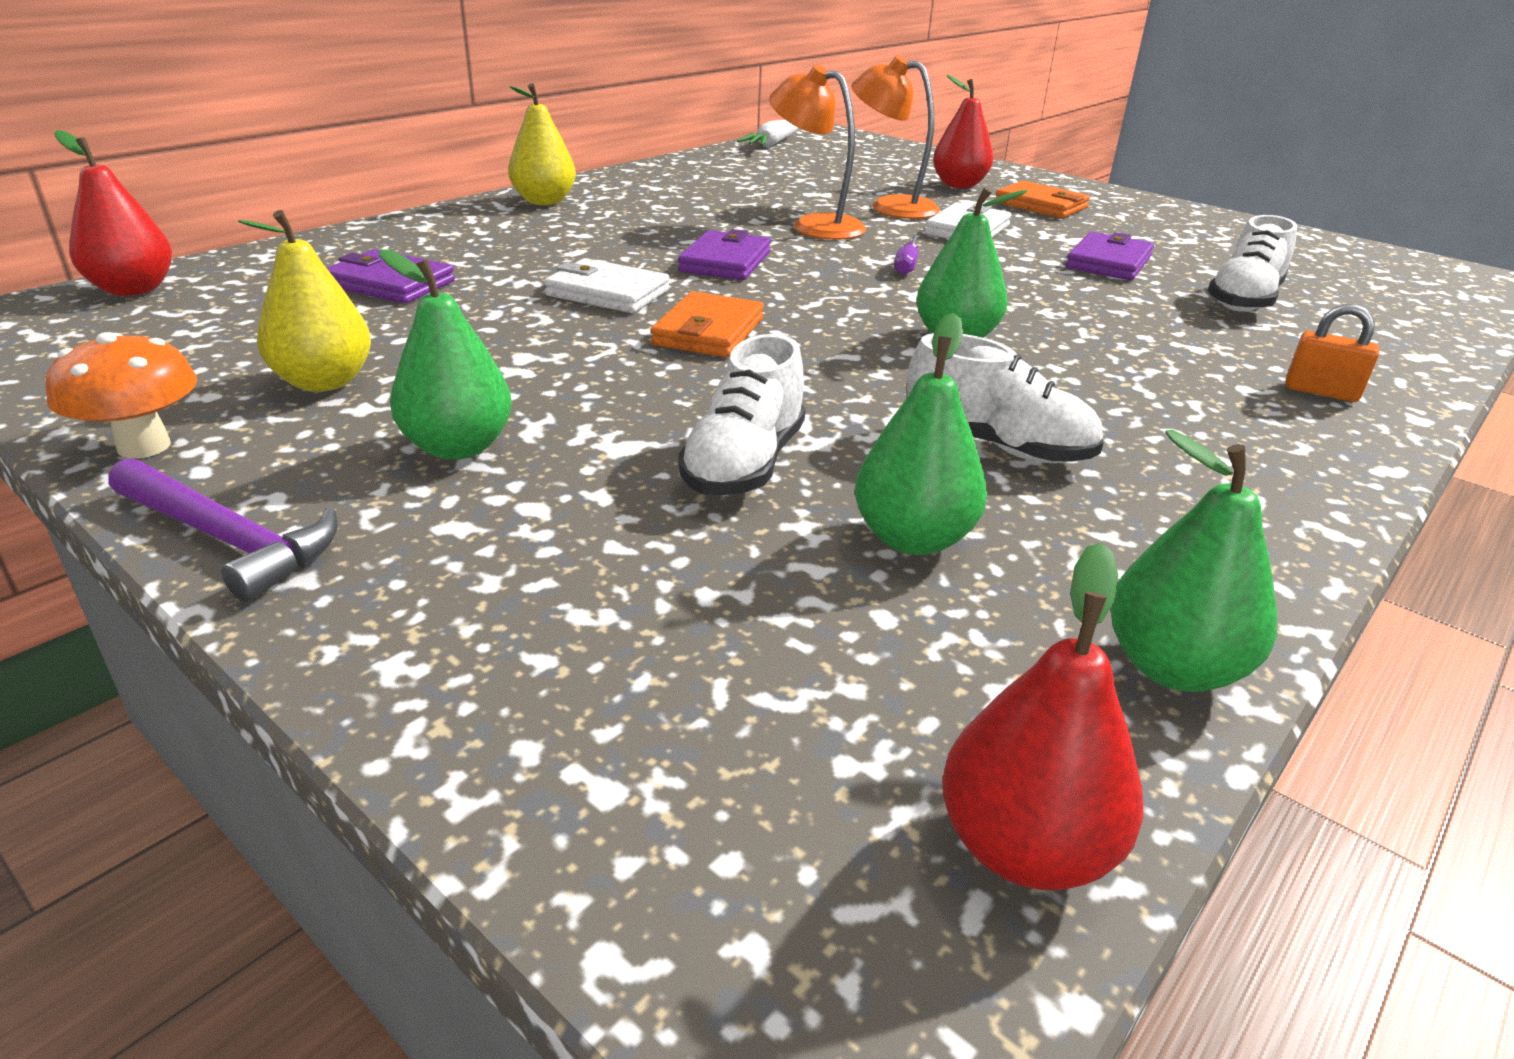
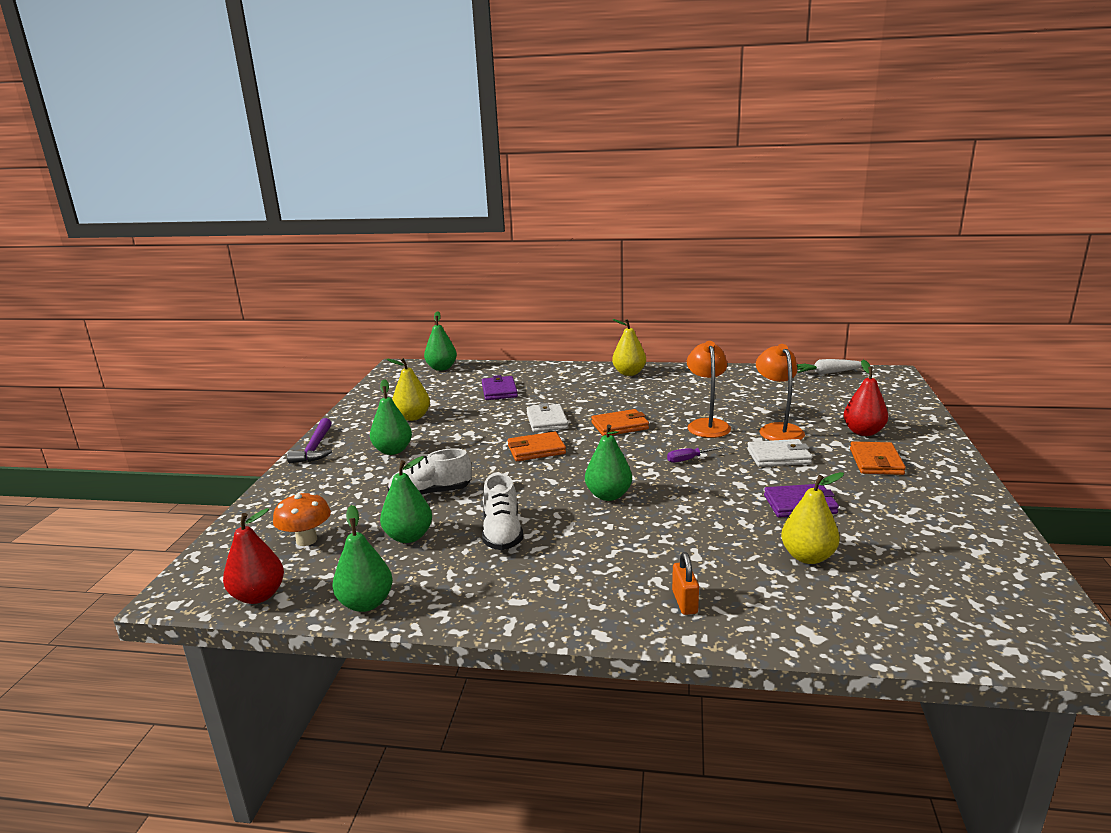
camera: 60 degrees right, 10 degrees down
(133, 289) = (441, 368): red pear -> green pear
(144, 446) = (350, 417): orange mushroom -> orange mushroom (306, 540)
(725, 262) = (620, 426): purple wallet -> orange wallet
(1243, 300) = (808, 557): white shoe -> yellow pear

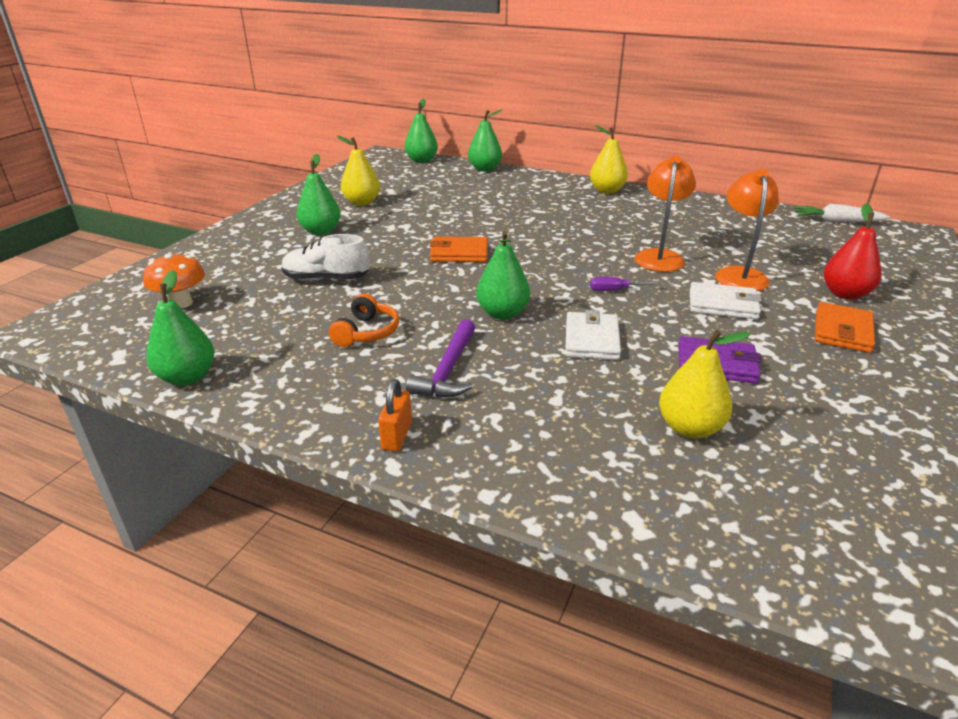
camera: 15 degrees right, 10 degrees up
(258, 596) = (100, 348): red pear -> none
(315, 448) = (253, 218): purple hammer -> purple hammer (447, 370)
(408, 537) = (275, 318): green pear -> green pear (484, 169)
(499, 391) = (462, 190): purple wallet -> none
(502, 533) = (366, 332): white shoe -> orange headphones
(547, 421) = (489, 226): white wallet -> white wallet (591, 340)
(620, 426) = (562, 243): orange wallet -> none
(684, 602) = (509, 450): orange padlock -> orange padlock (397, 436)

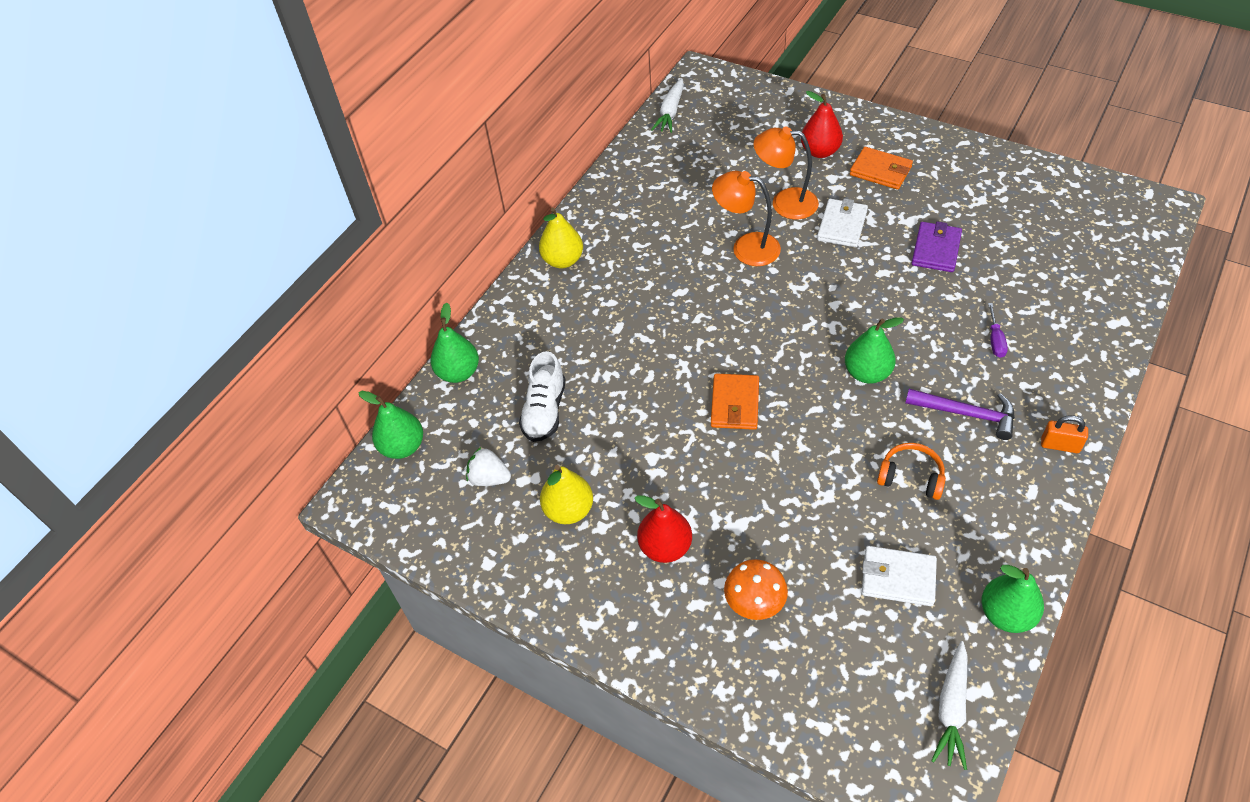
camera: 80 degrees left, 20 degrees up
(111, 341) = (951, 709): none -> white carrot
(181, 303) = (863, 662): orange mushroom -> orange mushroom (754, 603)
(321, 231) = (665, 547): green pear -> red pear
(326, 279) = (800, 524): white shoe -> white shoe (545, 411)
(393, 181) = (489, 478): none -> white strawberry
(591, 340) = (907, 316): white wallet -> white wallet (898, 578)
(615, 290) = (818, 289): purple screwdriver -> purple screwdriver (995, 340)
(689, 428) = (1019, 280): yellow pear -> none

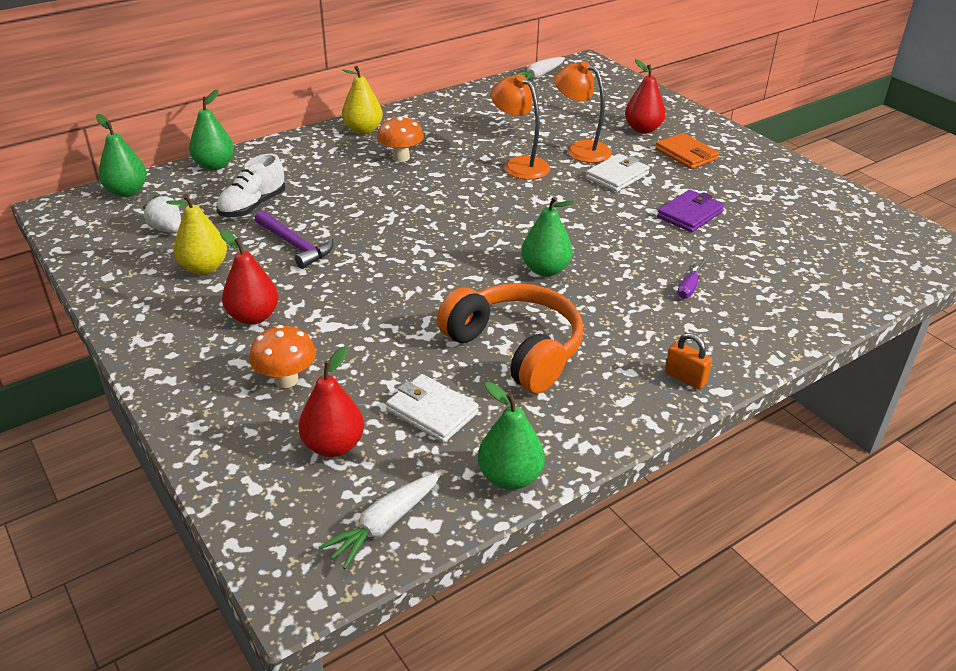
camera: 20 degrees right, 15 degrees down
(630, 283) = (401, 157): none -> orange mushroom
(735, 404) = (408, 251): orange wallet -> none
(850, 653) = (333, 445): none -> red pear
(911, 477) = (516, 349): orange headphones -> orange headphones, size x1.96
(966, 414) = (612, 326): purple hammer -> purple hammer (295, 245)

